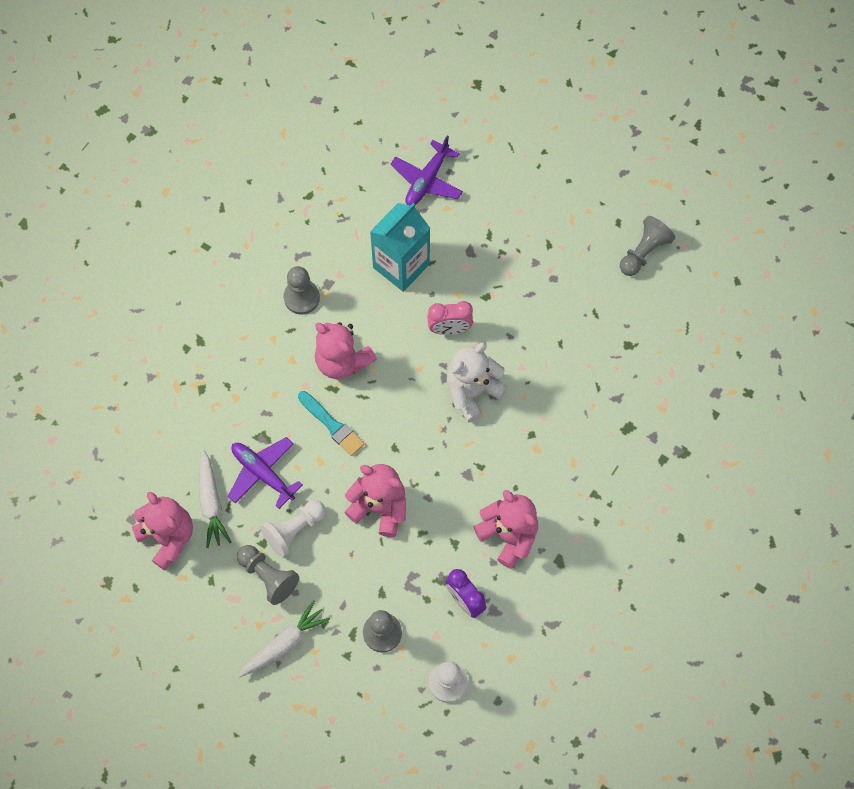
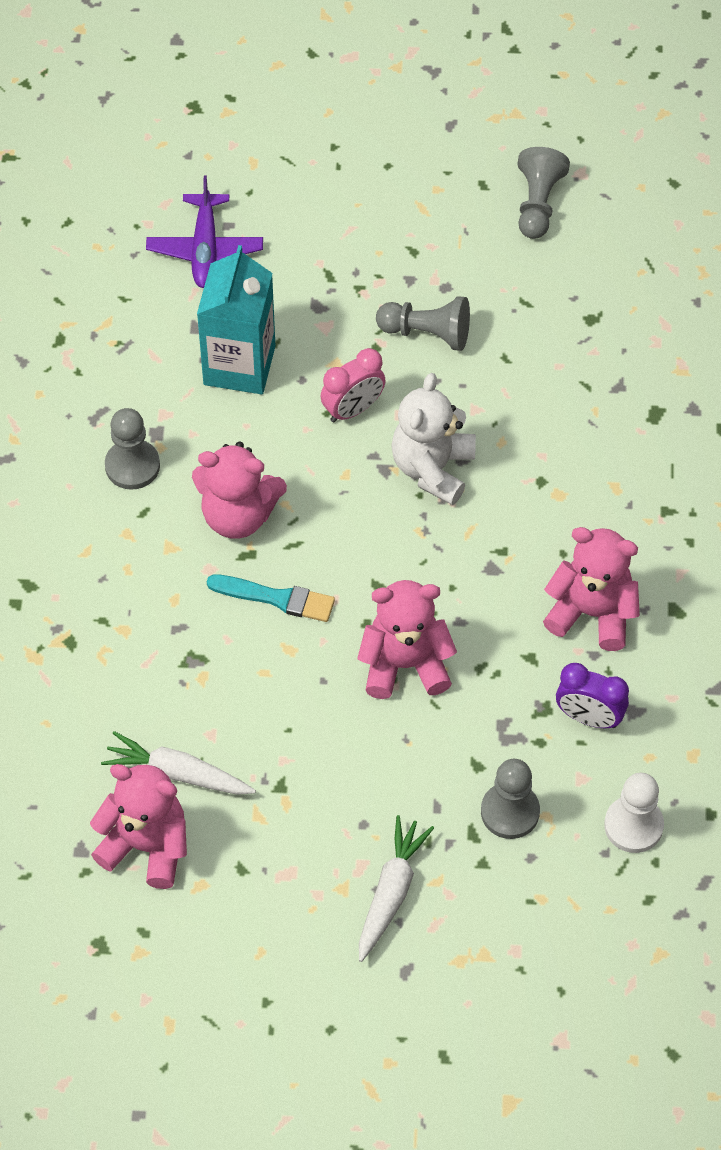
camera: 30 degrees left, 10 degrees down
(211, 502) = (177, 773): white carrot -> white carrot turned 150 degrees clockwise
(263, 473) = (223, 702): purple plane -> none
(268, 576) = (314, 823): grey pawn -> grey pawn (427, 333)
(294, 530) = (311, 749): white pawn -> none

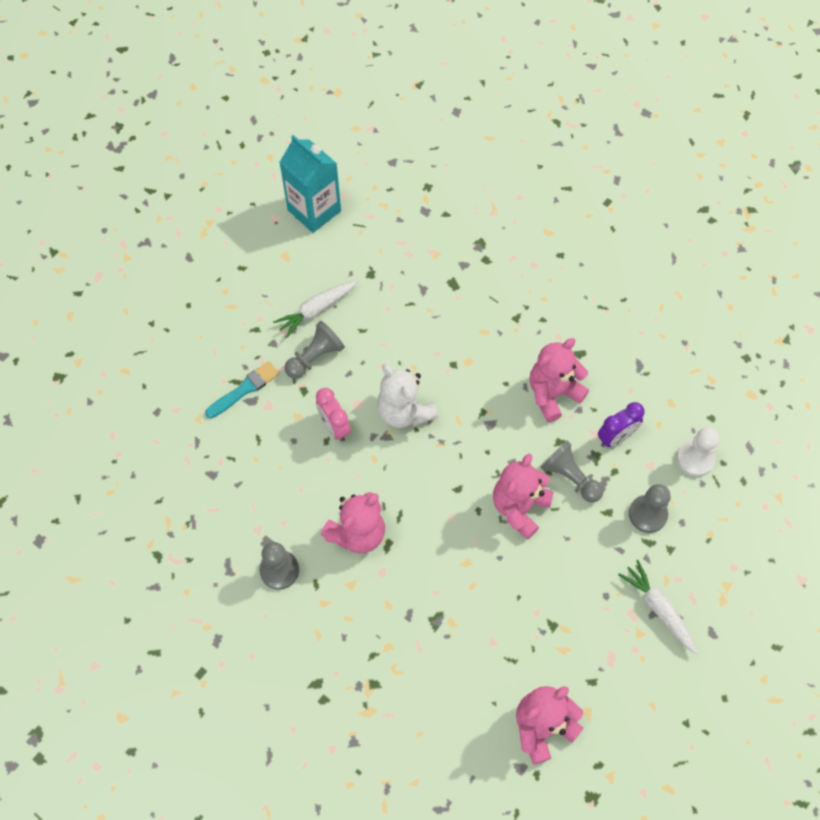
camera: 55 degrees left, 5 degrees up
(177, 773) = (506, 678): white carrot -> white carrot (316, 310)
(205, 249) = (162, 434): purple plane -> none
(239, 365) = (257, 467): turquoise carton -> turquoise carton (314, 210)
(276, 598) = (428, 548): turquoise brush -> turquoise brush (245, 389)
(353, 409) = (334, 427): pink clock -> pink clock turned 150 degrees clockwise
(537, 204) = (277, 250): grey pawn -> grey pawn (570, 477)

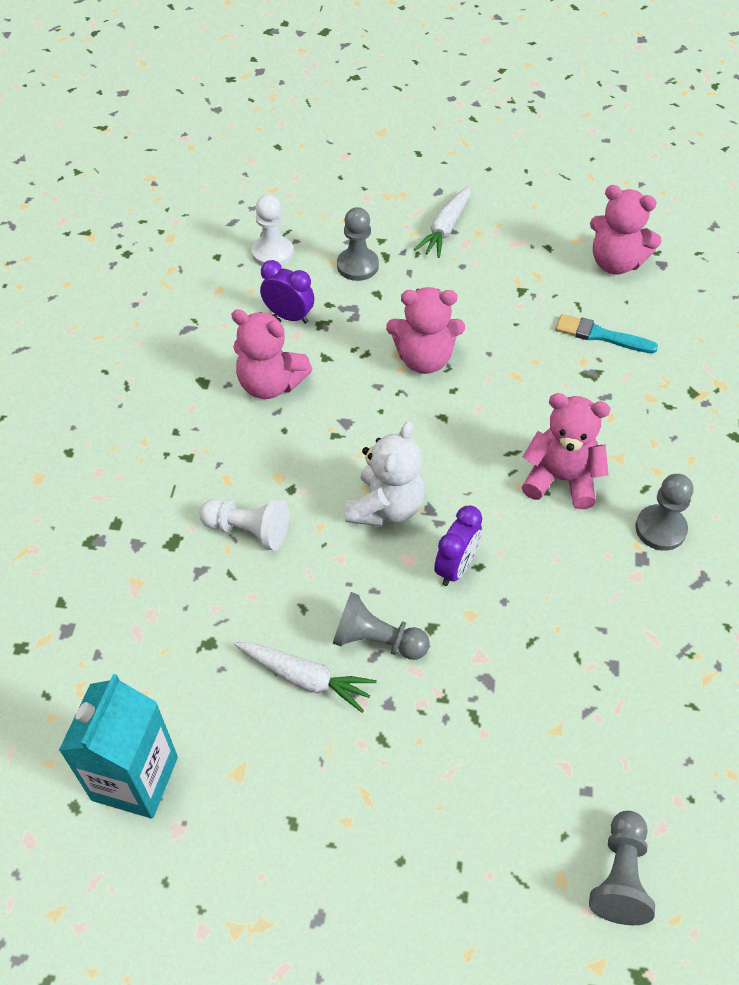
camera: 120 degrees left, 10 degrees down
(245, 389) = (477, 698): turquoise brush -> turquoise brush (601, 335)
(334, 427) = (455, 567): pink clock -> purple clock
(436, 326) = (248, 530): none -> white pawn
(570, 477) = (360, 333): grey pawn -> grey pawn (620, 876)

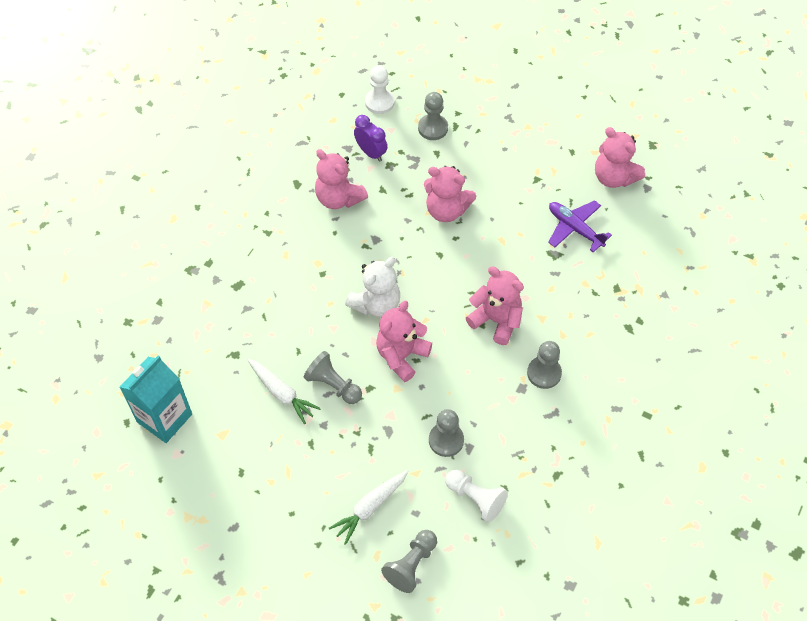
camera: 20 degrees right, 5 degrees up
(248, 530) = (285, 292): white pawn -> white pawn (475, 498)
(445, 229) = (506, 117): white carrot -> white carrot (370, 507)
(455, 567) = (401, 356): purple clock -> pink teddy bear
(576, 666) = (446, 440): none -> grey pawn
(601, 335) = (575, 228): turquoise brush -> purple plane

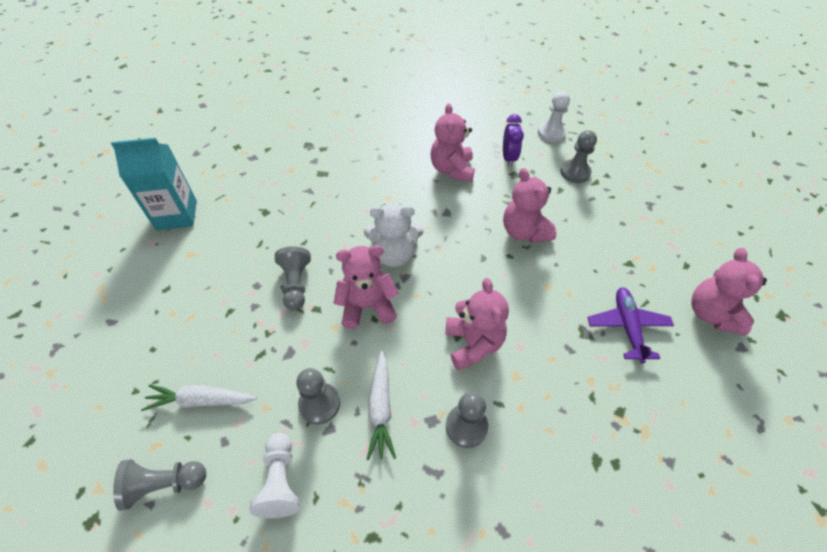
camera: 45 degrees right, 5 degrees down
(282, 393) = (258, 260): white carrot -> white carrot (381, 408)

